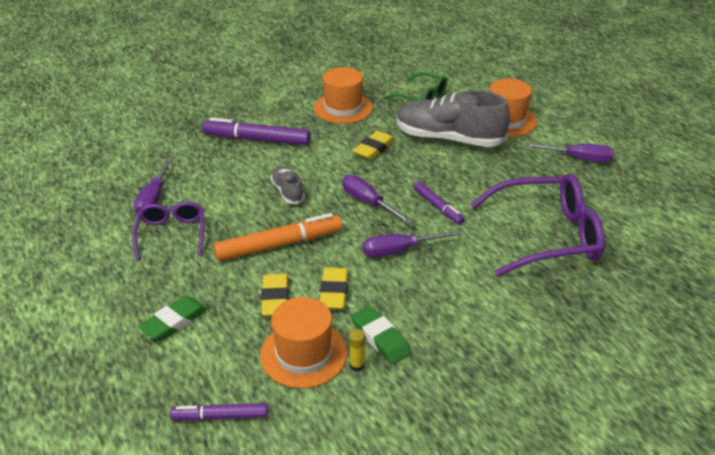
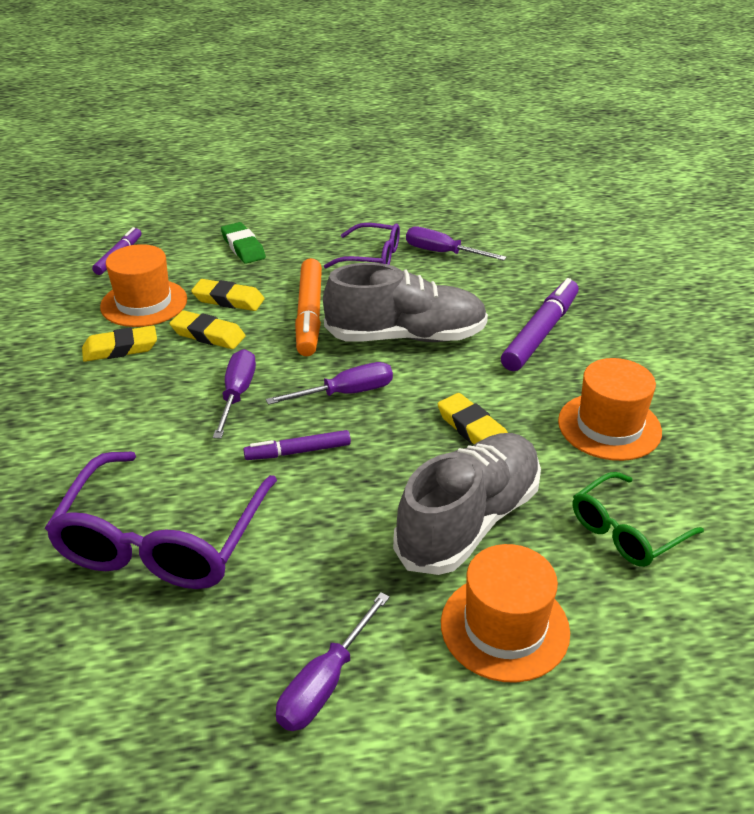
camera: 110 degrees right, 0 degrees up
(287, 192) = (406, 337): grey shoe -> grey shoe, size x2.08
(357, 366) = (102, 328): yellow glue stick -> none
(380, 338) = (120, 349): green eraser -> yellow eraser

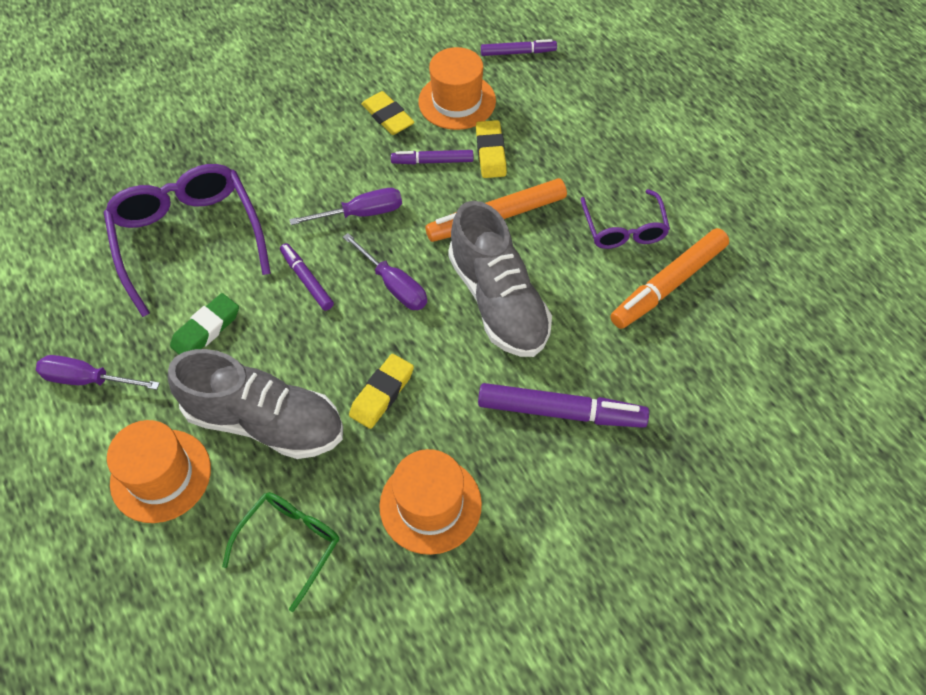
camera: 70 degrees right, 20 degrees up
(162, 539) = (188, 239): purple glasses -> purple glasses turned 75 degrees clockwise
(208, 335) = (432, 161): yellow eraser -> purple marker
(243, 247) = (583, 127): green eraser -> green eraser (206, 330)
(442, 253) = (668, 285): purple screwdriver -> orange marker
(626, 531) = (290, 544): green glasses -> green glasses turned 90 degrees clockwise

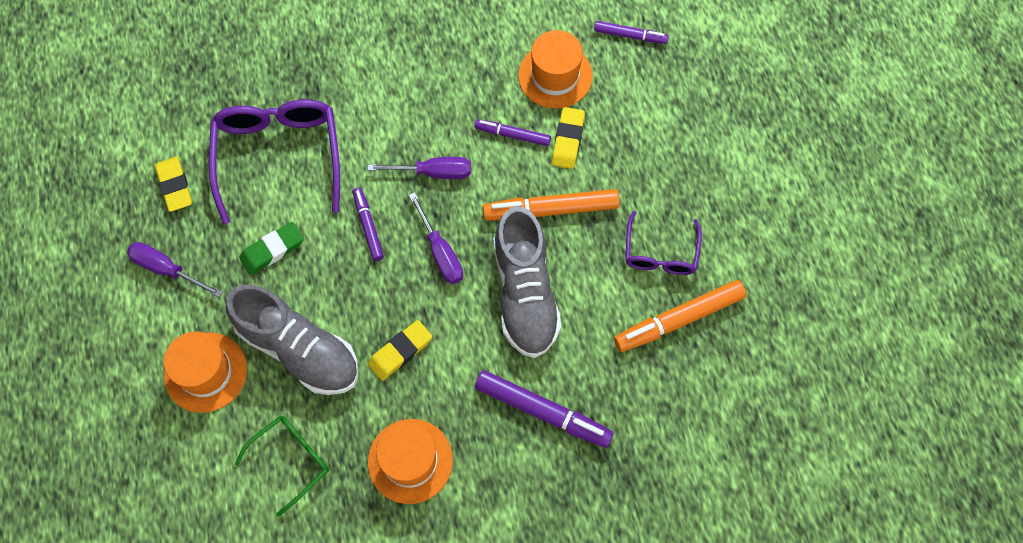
camera: 15 degrees right, 10 degrees up
(388, 117) = (486, 76): yellow eraser -> yellow eraser (175, 186)

